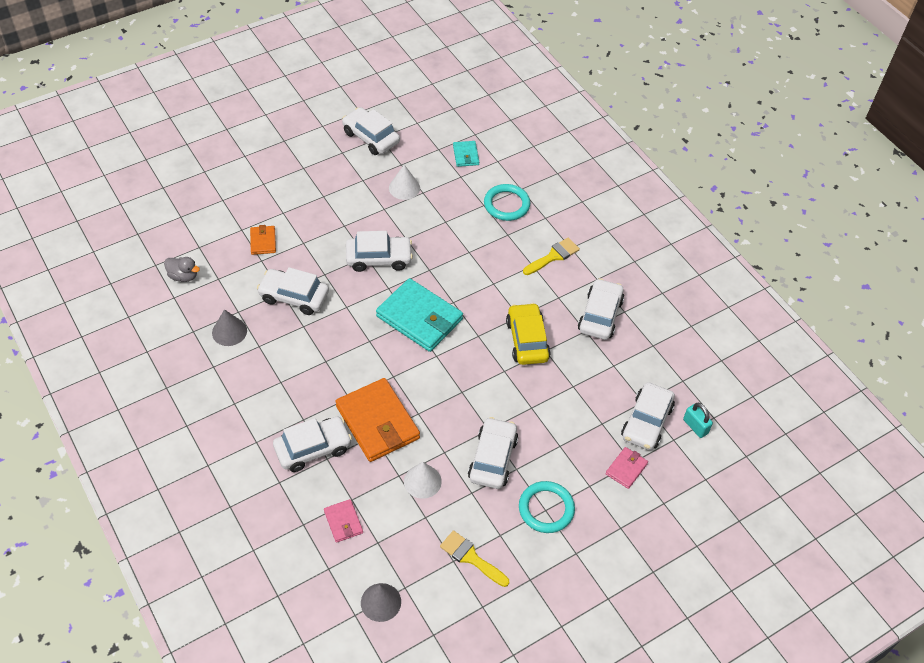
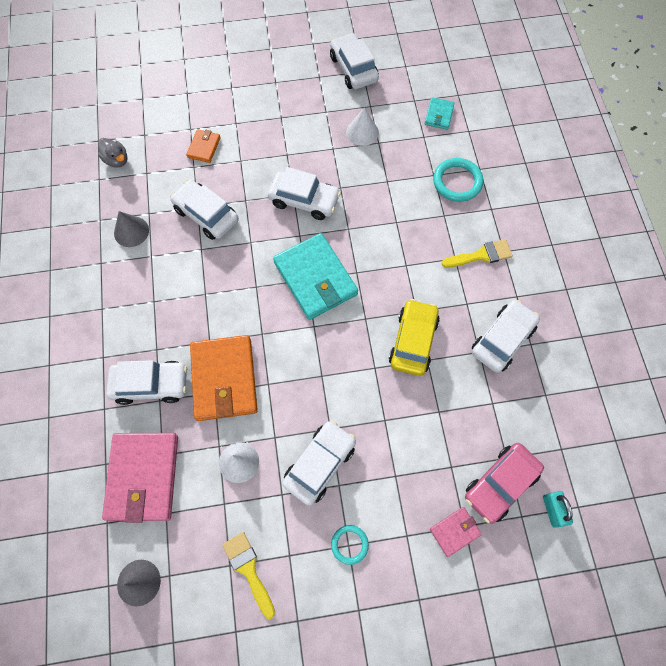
camera: 25 degrees right, 15 degrees up
(343, 522) = (143, 477): pink wallet -> pink wallet, size x2.10
(546, 509) = (349, 544): turquoise ring -> turquoise ring, size x0.60
(646, 422) = (500, 484): white car -> pink car

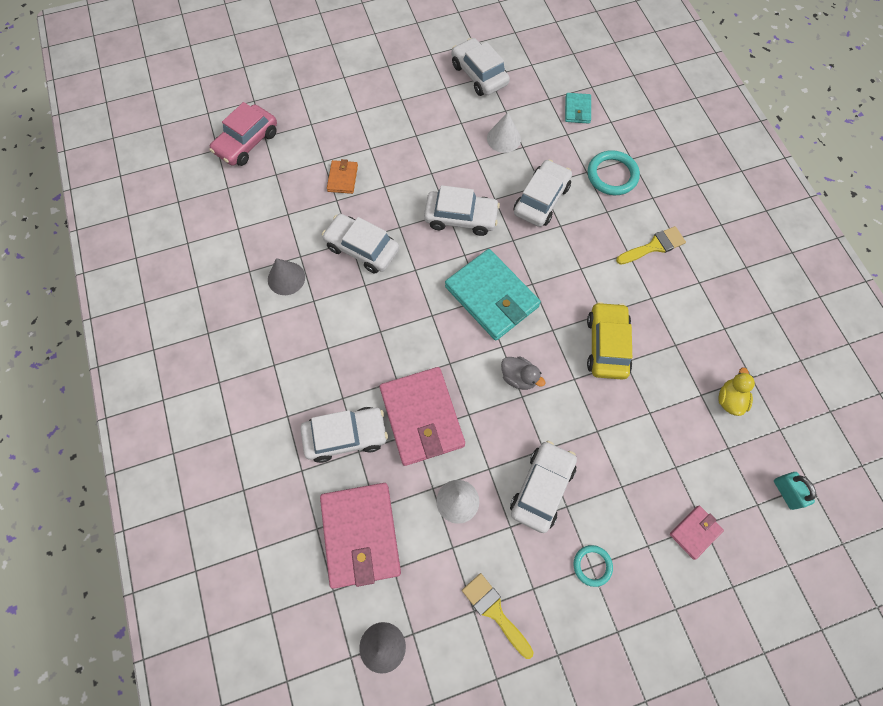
camera: 10 degrees left, 0 degrees up
(117, 160) = (253, 205): grey duck -> grey duck (519, 377)
(224, 379) = (422, 417): orange wallet -> pink wallet
(500, 484) = (728, 475): pink car -> pink car (247, 142)
(502, 340) = (695, 328): white car -> white car (541, 199)
(519, 412) = (729, 399): none -> yellow duck

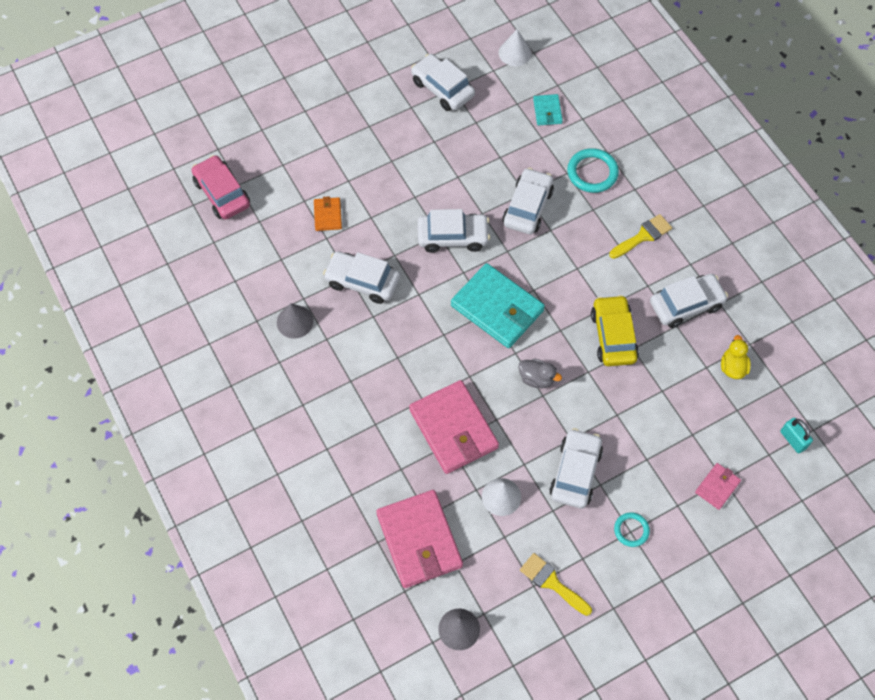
camera: 10 degrees left, 5 degrees down
(247, 142) = (222, 193): pink car -> pink car turned 120 degrees clockwise
(346, 436) = (386, 457): white car -> white car (686, 305)
(504, 138) = (479, 151): white cone -> white cone (515, 53)

